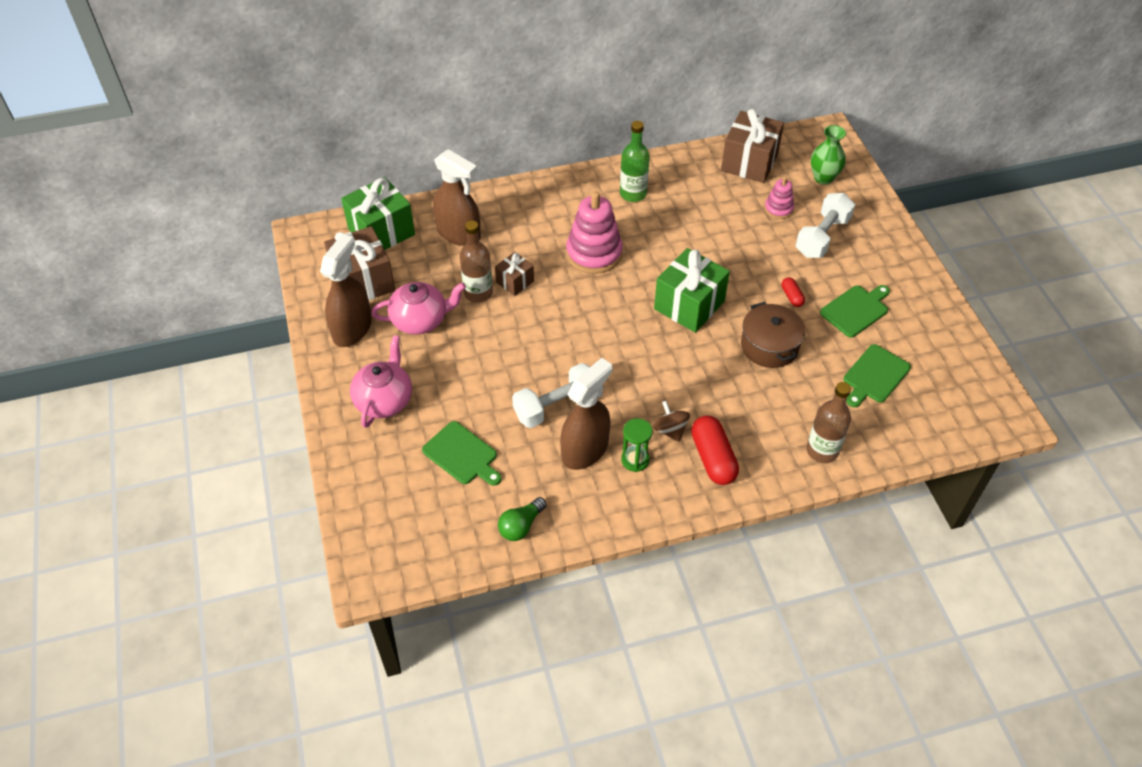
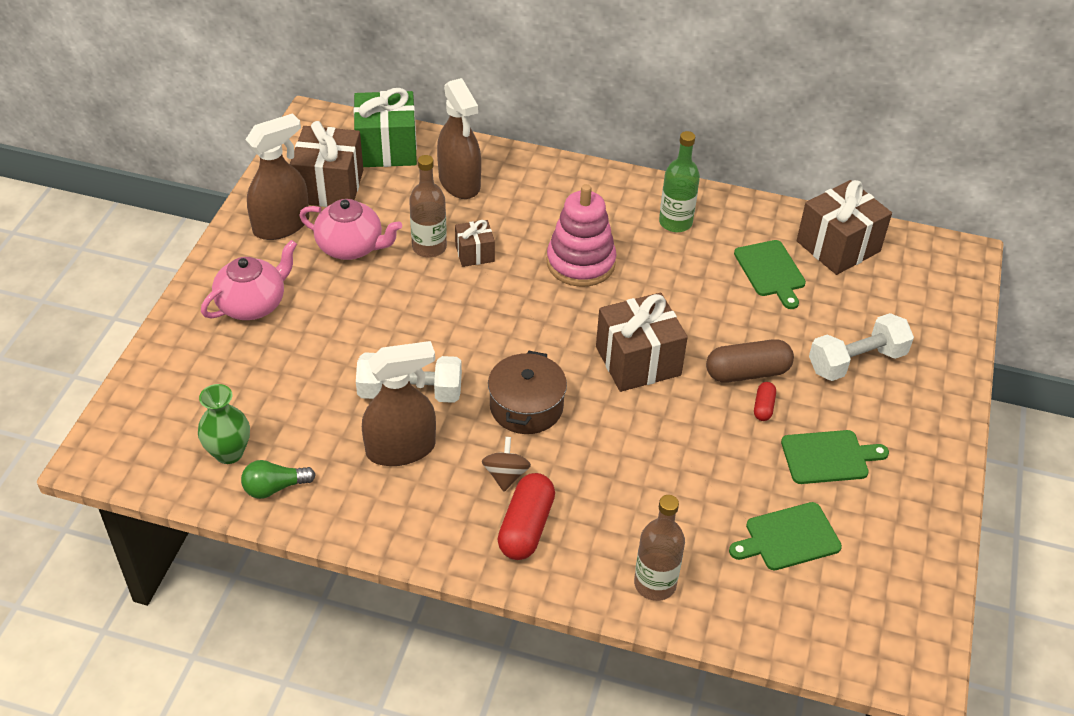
camera: 30 degrees right, 5 degrees down
(462, 455) = (279, 391): green cutting board -> green cutting board (771, 271)
(635, 460) = (443, 485): green hourglass -> none
(689, 305) = (638, 361): green gift -> brown gift
(763, 278) = (747, 372): none -> brown capsule
(769, 346) = (691, 445): brown pot -> brown pot (526, 407)
(778, 209) = (829, 309): pink stacking toy -> none
(823, 178) = (914, 300): green vase -> green vase (229, 453)

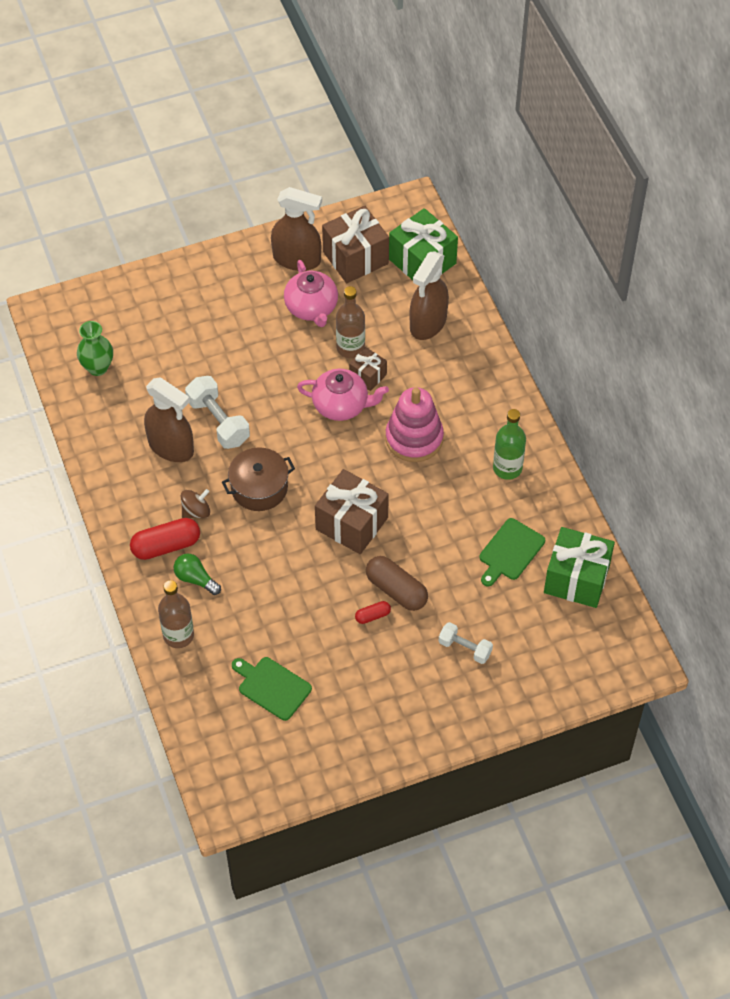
camera: 55 degrees right, 10 degrees up
(253, 304) = (217, 295): pink teapot -> pink teapot (341, 405)
(275, 488) = (92, 406): green light bulb -> green light bulb (195, 579)
(828, 457) = (360, 675): green cutting board -> none
(838, 246) = (576, 579): brown gift -> green gift
(856, 361) = (465, 648): white dumbbell -> white dumbbell, size x0.63

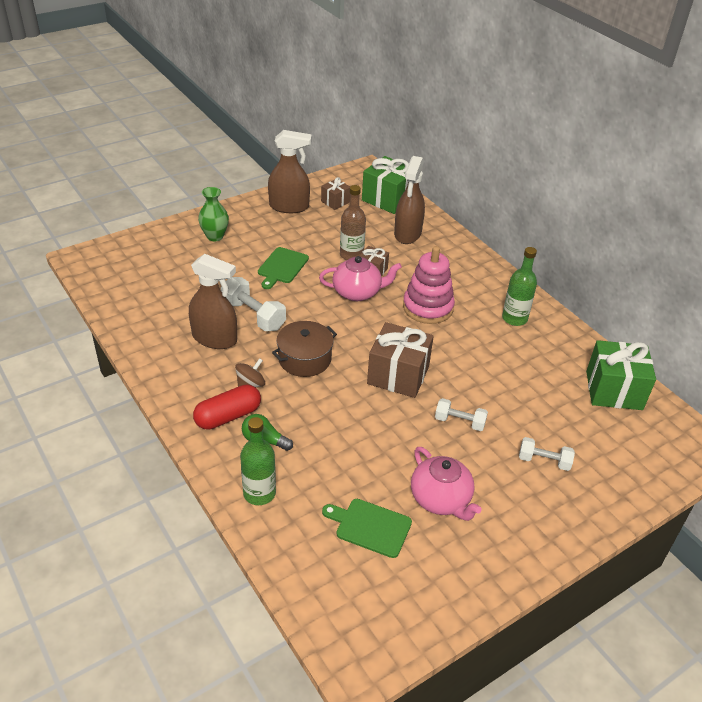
camera: 15 degrees left, 15 degrees down
(98, 367) = (135, 290): green vase -> green vase (215, 236)
(178, 635) = (259, 493): brown bottle -> green bottle
(311, 308) = (311, 234): pink teapot -> pink teapot (441, 499)
(355, 258) = (335, 202): brown gift -> brown gift, size x0.54
(372, 616) = (446, 446): red capsule -> none
(396, 590) = (459, 422): brown capsule -> white dumbbell
(510, 552) = (546, 378): green cutting board -> green cutting board (282, 267)

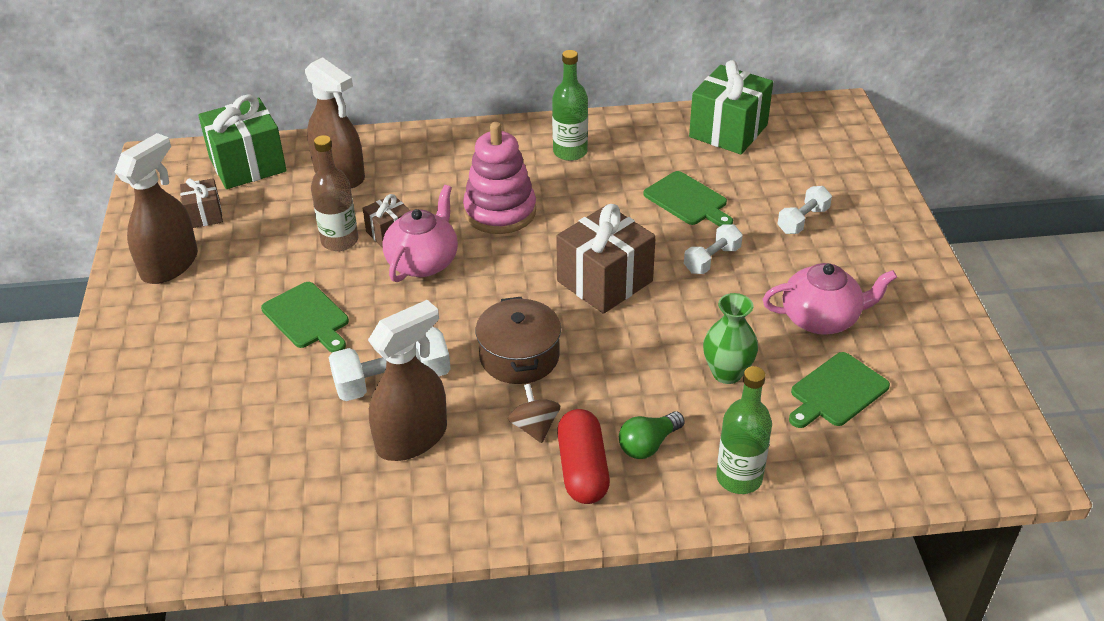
camera: 60 degrees left, 0 degrees up
(215, 236) = (167, 369): green vase -> green vase (727, 373)
(513, 391) = (688, 200): none -> green cutting board

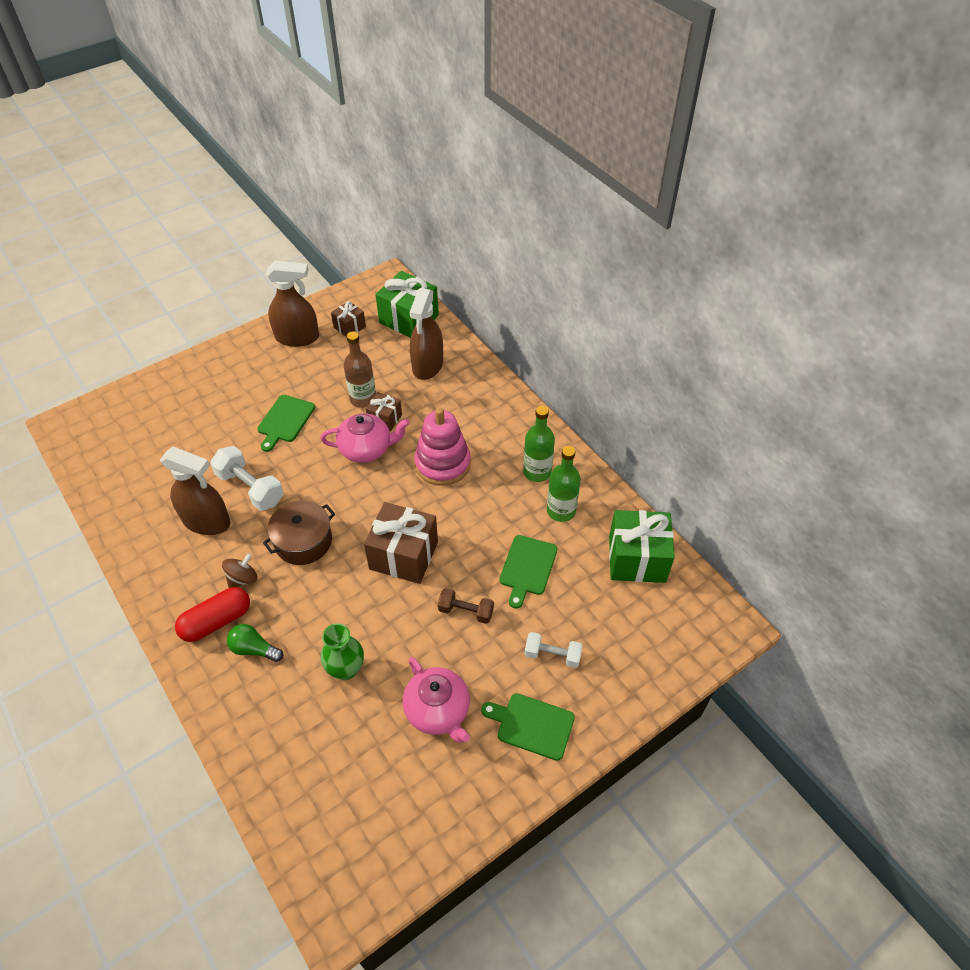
camera: 60 degrees right, 10 degrees up
(712, 260) = (466, 611): white dumbbell -> brown dumbbell
(739, 478) = (245, 716): green bottle -> green bottle (561, 511)
(836, 392) = (360, 750): green cutting board -> green cutting board (532, 725)

